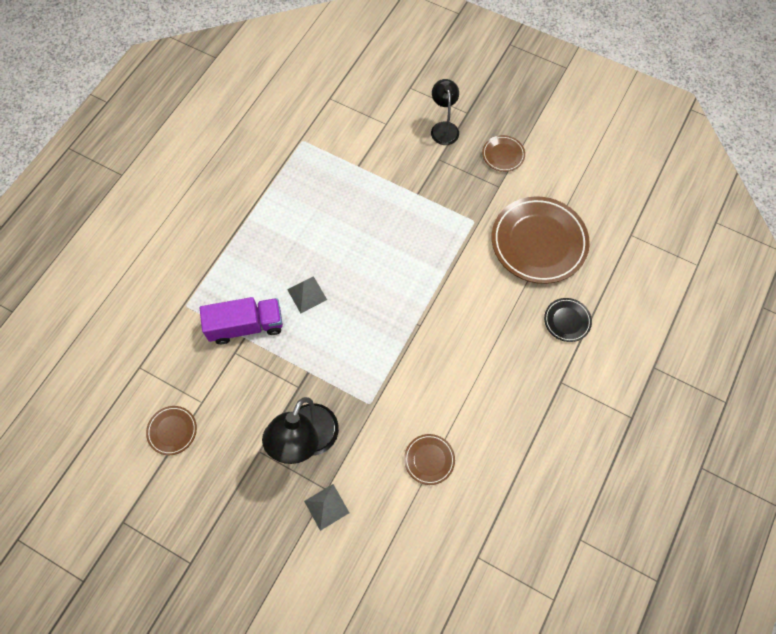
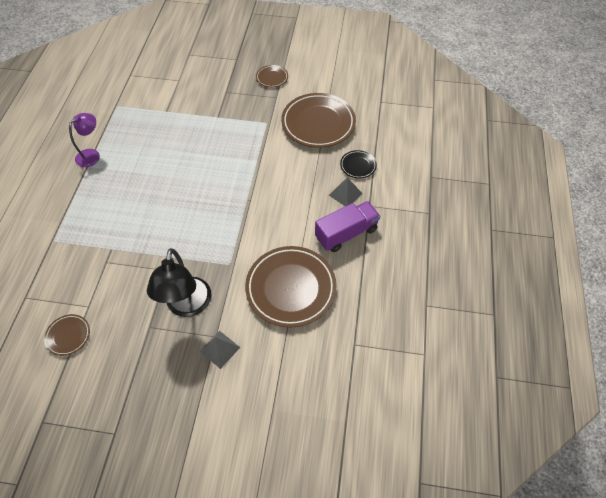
camera: 20 degrees left, 10 degrees down
(246, 326) = (110, 240): purple truck -> purple truck (346, 233)
(255, 202) = (92, 155): none -> purple lamp
(307, 294) = (153, 204): grey pyramid -> grey pyramid (345, 194)
(429, 460) = (291, 288): brown plate -> brown plate, size x2.15
(443, 128) = (222, 72): black lamp -> none

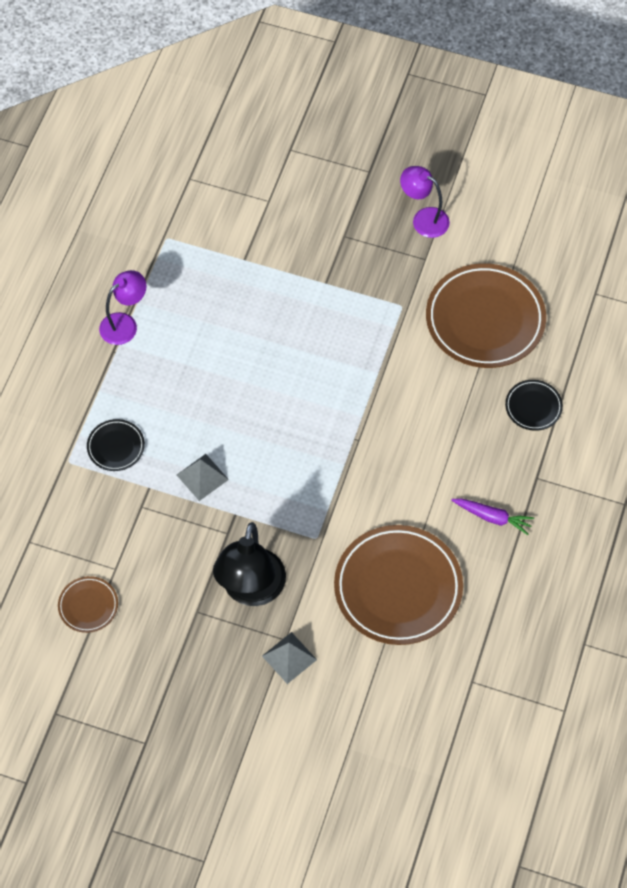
camera: 10 degrees right, 5 degrees up
(87, 227) = (116, 447): none -> black plate
(272, 78) = (423, 219): brown plate -> purple lamp
(345, 194) = (504, 452): grey pyramid -> grey pyramid (202, 477)
(346, 233) = (493, 517): purple truck -> purple carrot

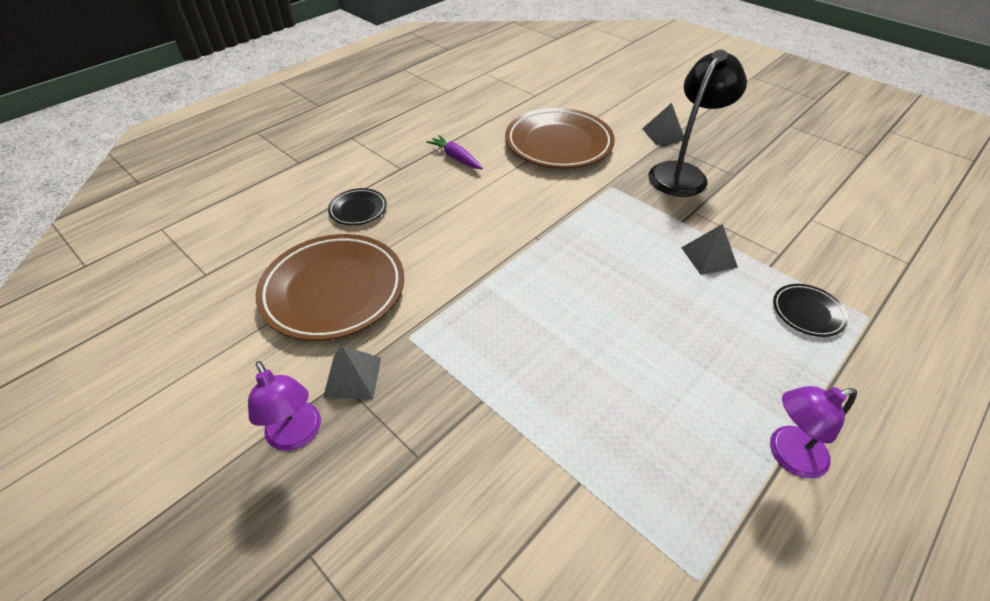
camera: 155 degrees left, 15 degrees down
(88, 606) = (839, 203): brown plate -> none
(419, 264) = (352, 377): none -> grey pyramid

